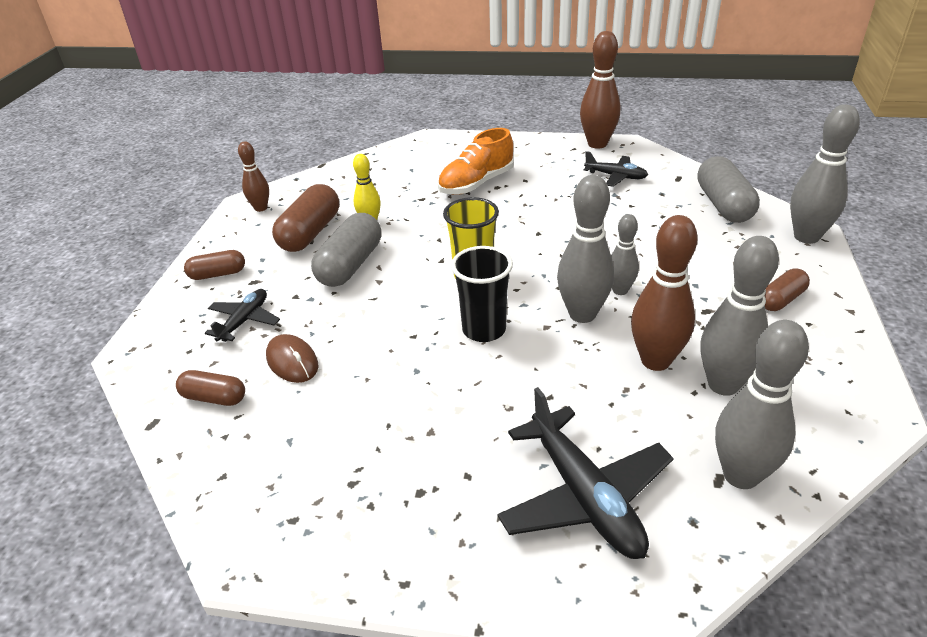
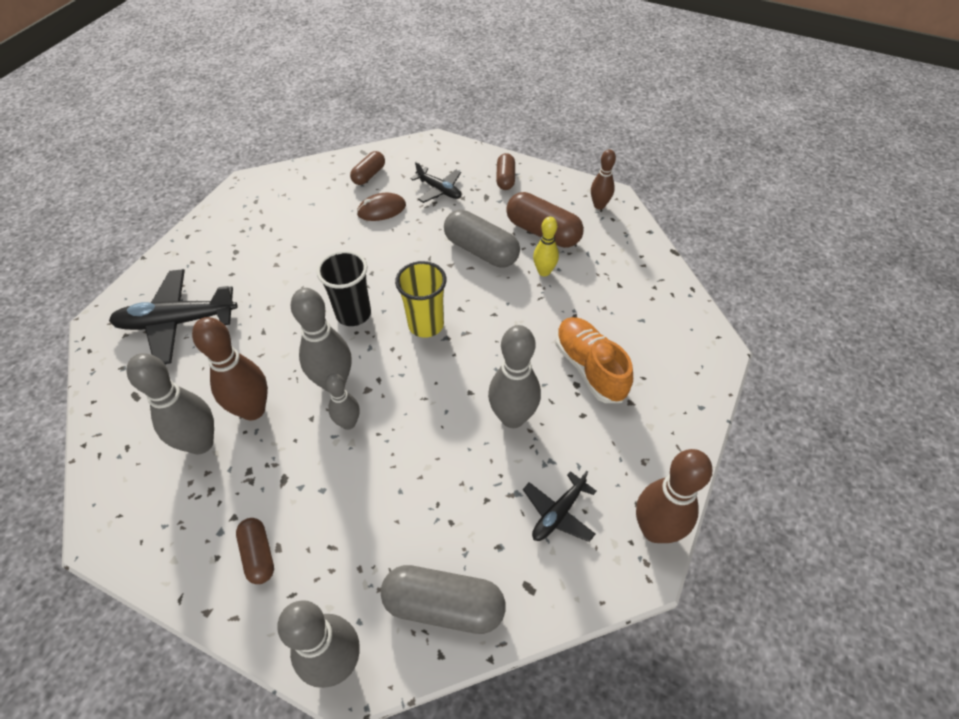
camera: 105 degrees right, 15 degrees up
(740, 475) = (128, 409): grey bowling pin -> grey bowling pin (512, 417)

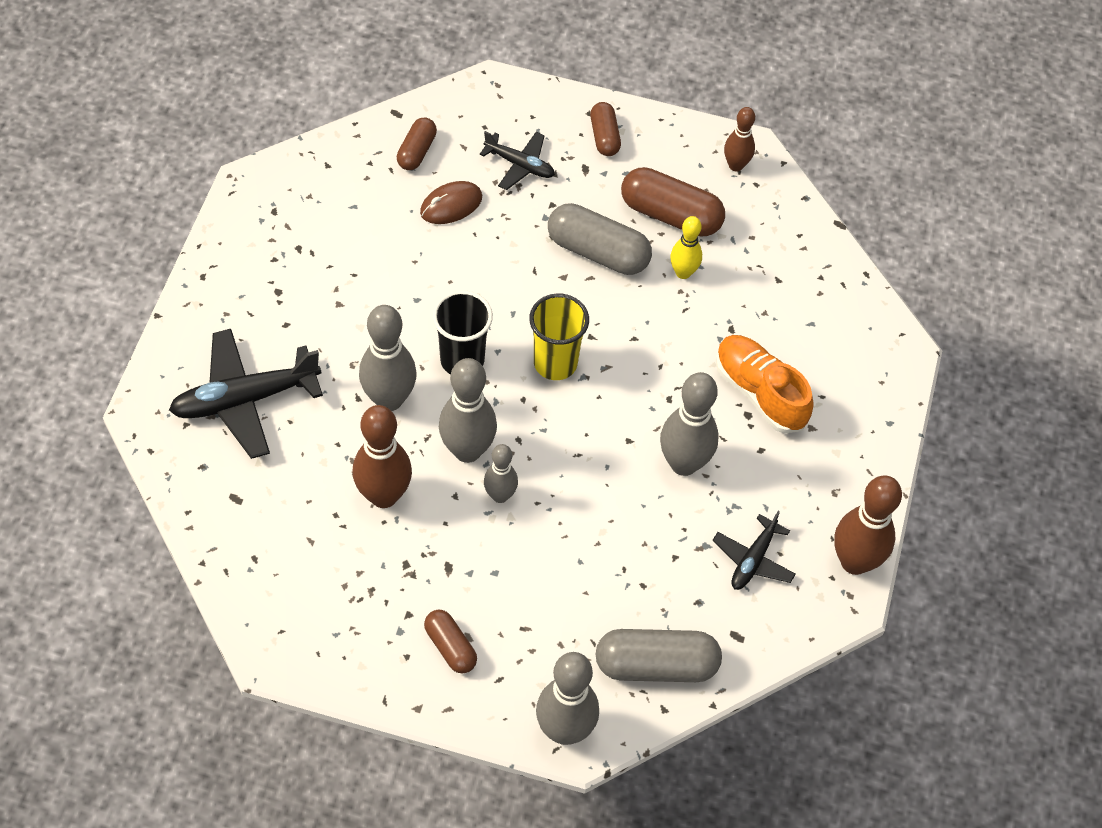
camera: 15 degrees left, 5 degrees up
(201, 443) = (338, 541): grey bowling pin -> grey bowling pin (389, 399)

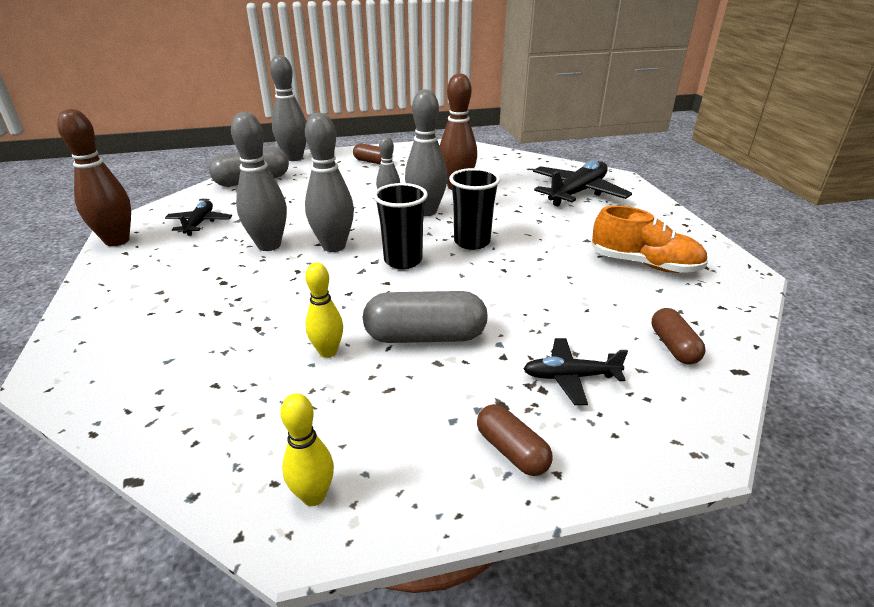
camera: 155 degrees right, 25 degrees down
(389, 399) = (498, 215): grey bowling pin -> grey bowling pin (334, 246)
(451, 205) = (589, 319): brown mouse -> none
(555, 363) = (403, 260): yellow cup -> black cup
(671, 214) = (371, 398): brown capsule -> none
(736, 165) = (313, 496): brown bowling pin -> yellow bowling pin
(759, 392) = (215, 297): orange shoe -> orange shoe (644, 264)

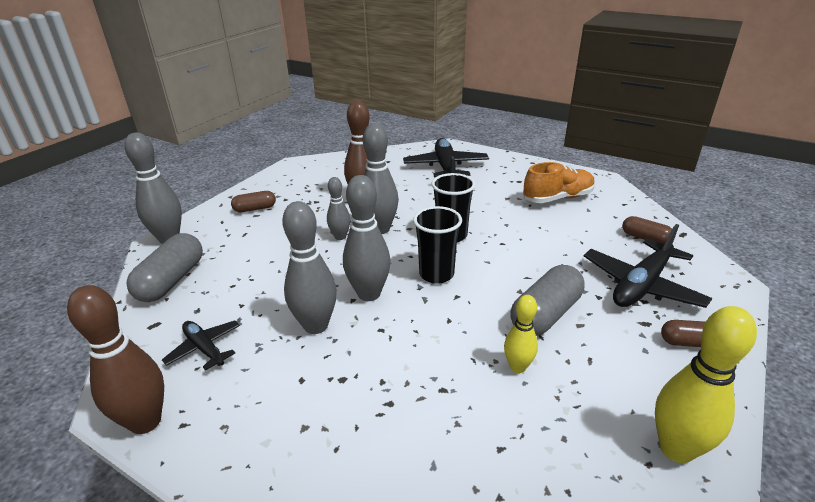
camera: 45 degrees left, 0 degrees up
(313, 496) = (676, 449): yellow bowling pin -> yellow bowling pin, size x1.70
(570, 377) = (641, 285): black plane -> black plane, size x1.77

